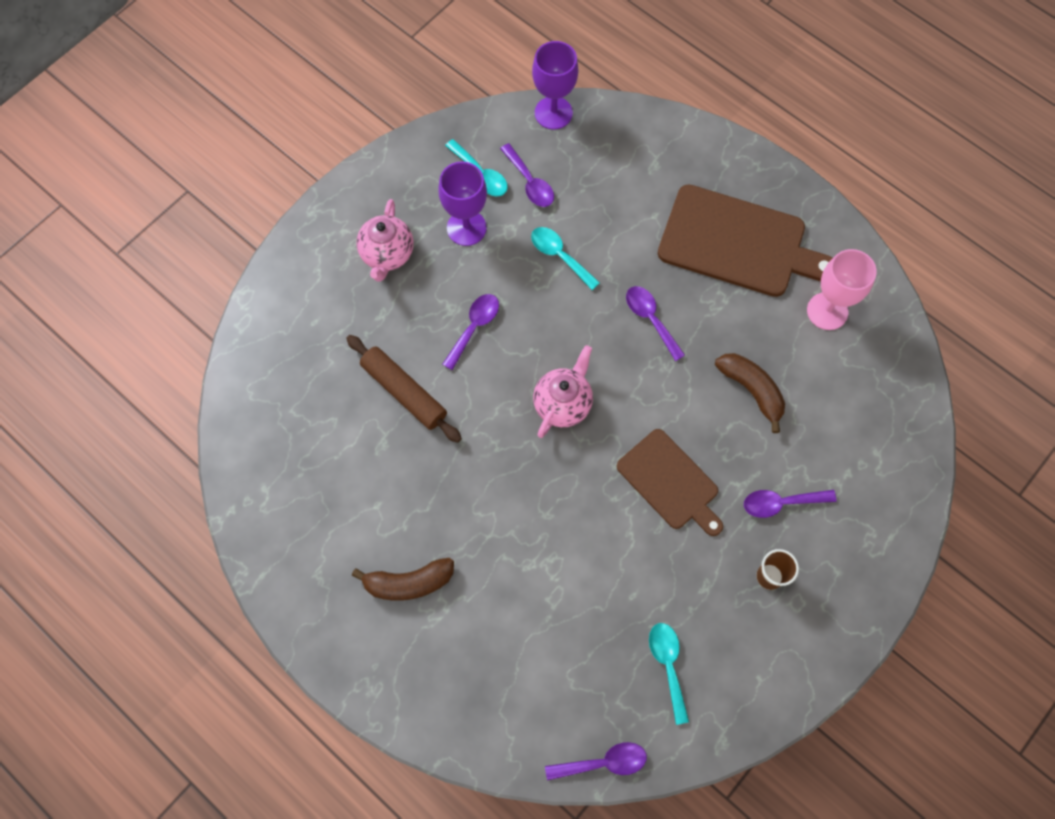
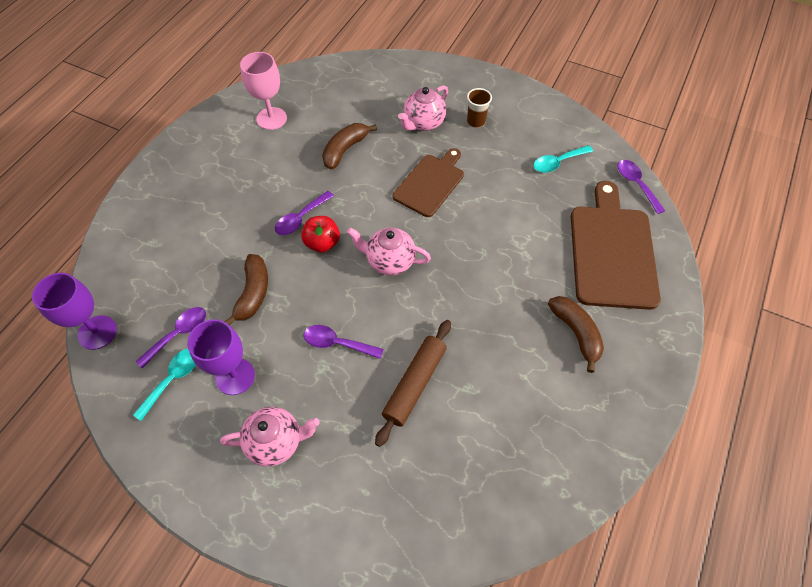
camera: 105 degrees left, 10 degrees down
(560, 256) = (253, 293): turquoise spoon -> brown banana
(608, 336) = (322, 243): none -> red apple
(738, 243) = (222, 176): brown cutting board -> brown cutting board (612, 251)
(781, 503) = (423, 123): purple spoon -> pink teapot

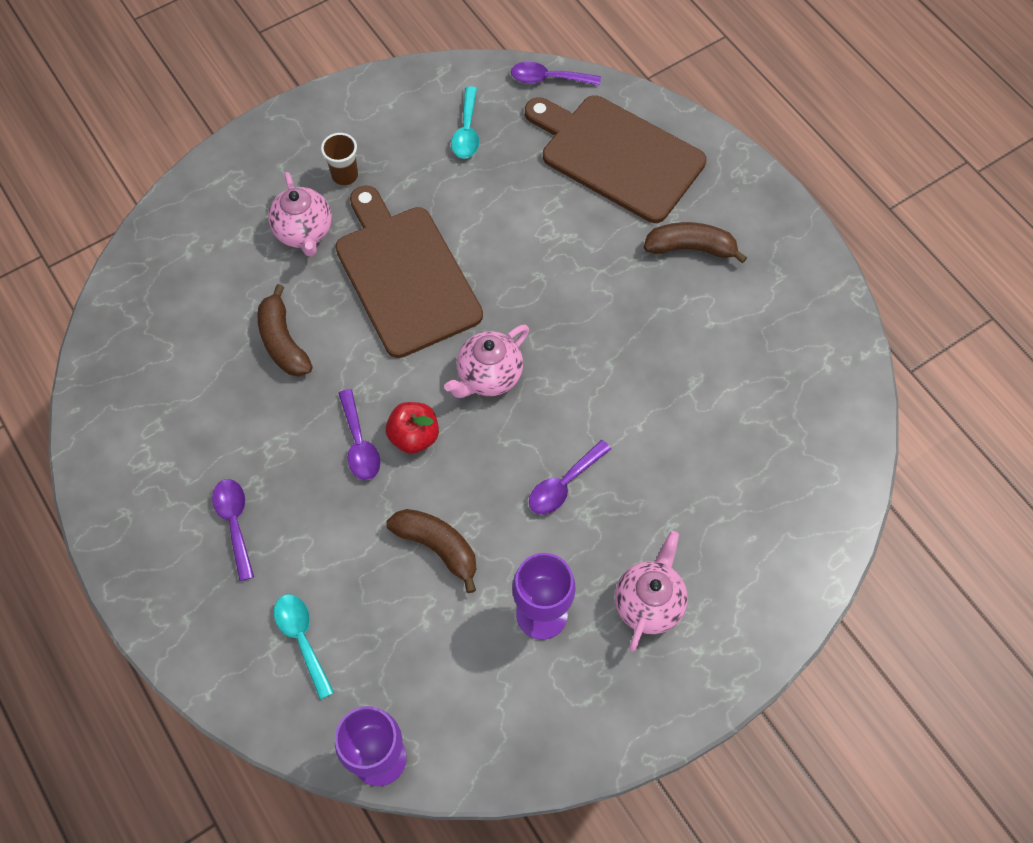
camera: 60 degrees left, 5 degrees up
(173, 379) = (504, 687): turquoise spoon -> turquoise spoon (302, 639)
(178, 334) = (443, 658): purple spoon -> purple spoon (235, 523)
(271, 118) = (160, 404): pink goblet -> none
(414, 384) = (659, 431): brown rolling pin -> none
(430, 183) = (405, 275): brown cutting board -> brown cutting board, size x1.57

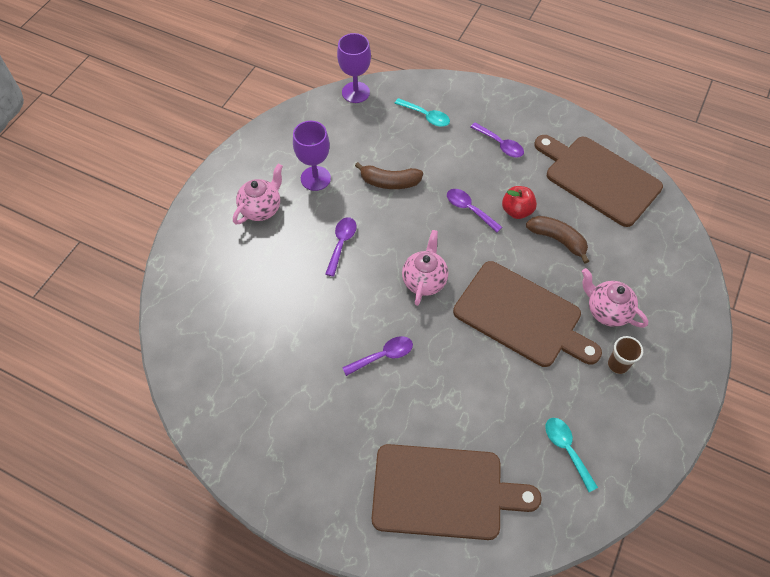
camera: 150 degrees right, 5 degrees down
(152, 396) = (598, 178): none -> brown cutting board
(414, 436) = (442, 227): red apple -> red apple (517, 211)
(548, 79) = (543, 538): purple spoon -> purple spoon (383, 356)
(648, 603) = (261, 209): pink teapot -> pink teapot turned 135 degrees counterclockwise
(690, 248) = (346, 440): brown banana -> none

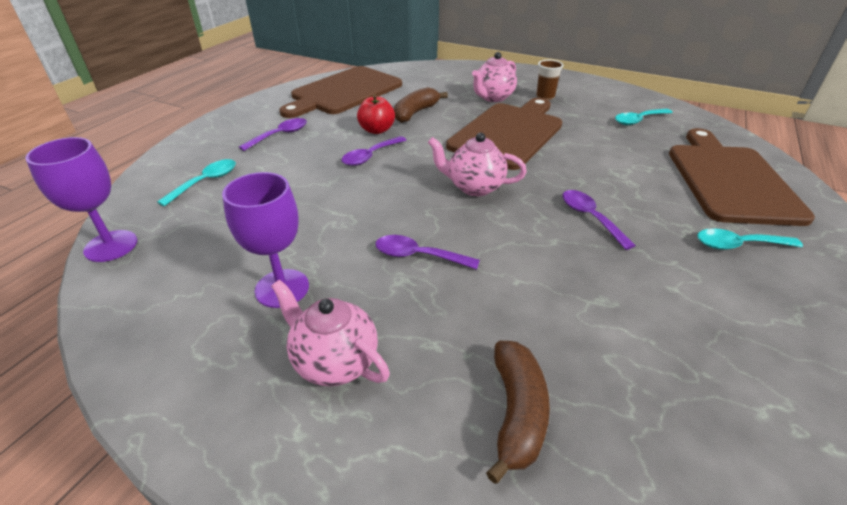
camera: 90 degrees left, 20 degrees down
(347, 452) = (738, 245): none -> turquoise spoon
(389, 182) = (313, 212): brown banana -> brown banana (516, 412)

